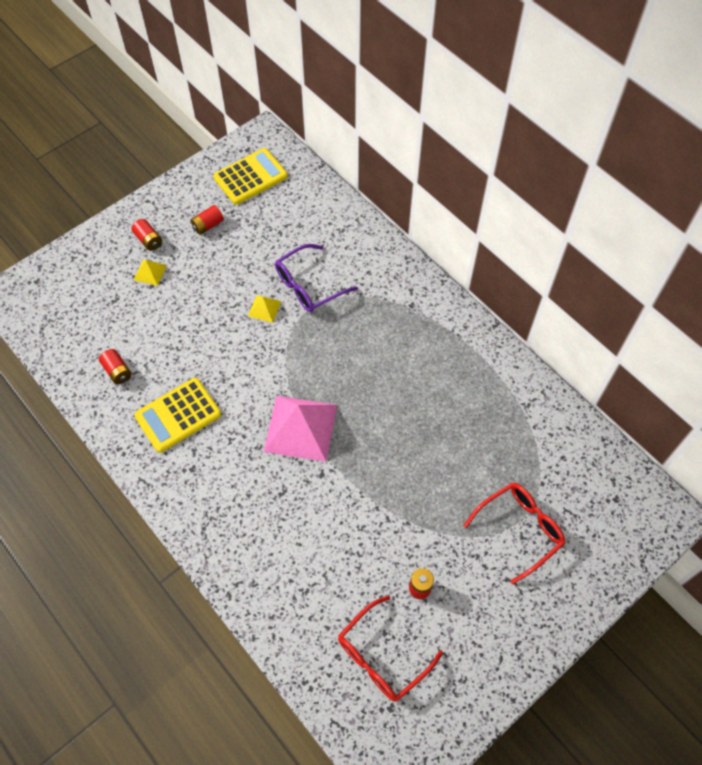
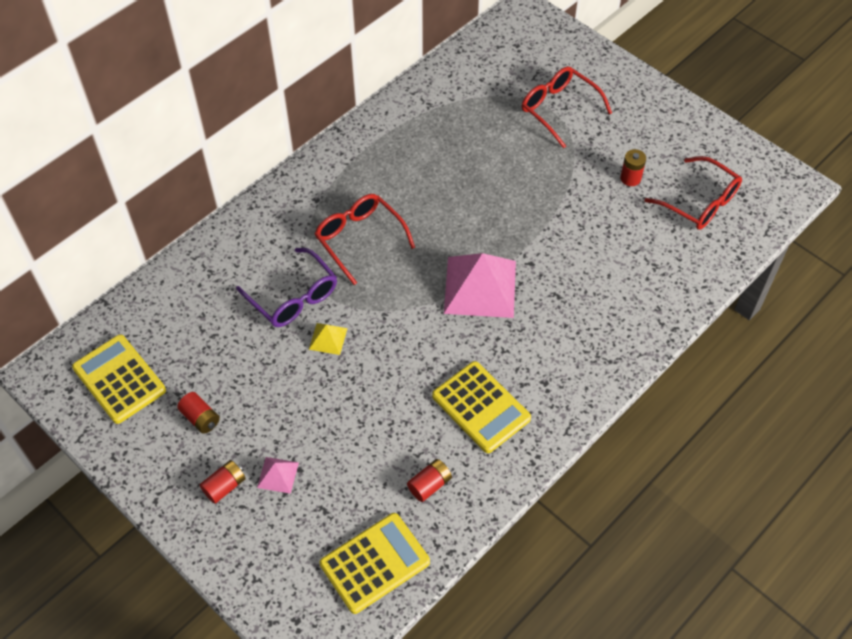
camera: 95 degrees left, 5 degrees down
(64, 330) = (375, 563): none -> yellow calculator
(150, 272) = (278, 475): yellow pyramid -> pink pyramid
(364, 336) = (359, 239): none -> red glasses

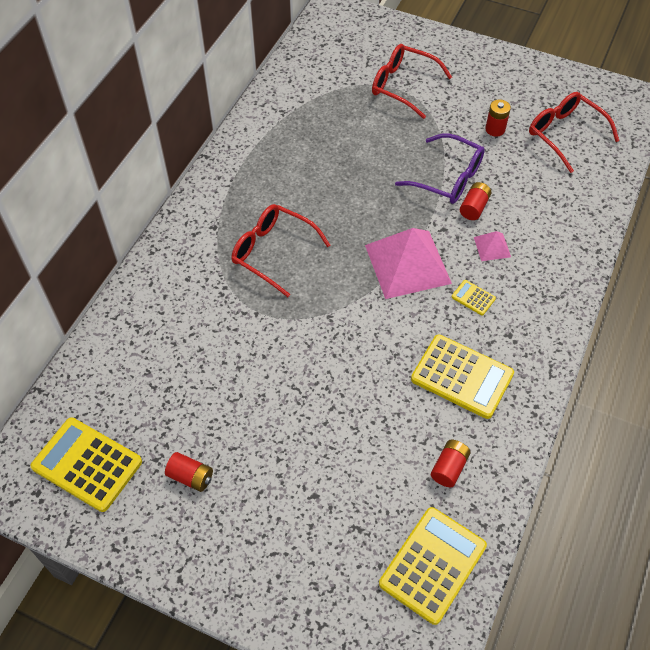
camera: 20 degrees left, 0 degrees up
(224, 486) = (246, 539): red battery -> red battery (474, 207)
(278, 475) = (295, 508): pink pyramid -> pink pyramid (492, 247)
(293, 297) = (233, 327): purple glasses -> purple glasses (448, 178)
(328, 338) = (285, 356): yellow pyramid -> none
(527, 337) = (473, 298): none -> yellow calculator
(700, 202) = (564, 134): red glasses -> red glasses turned 150 degrees counterclockwise

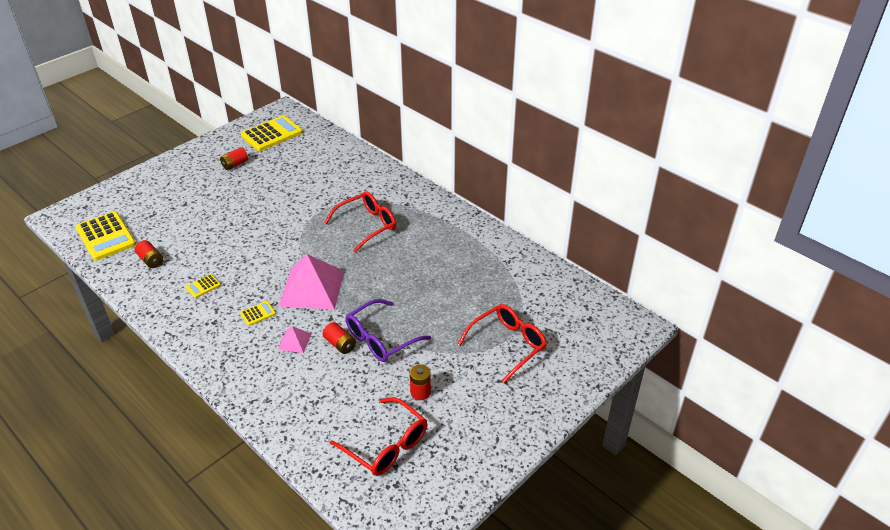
camera: 110 degrees right, 15 degrees down
(462, 377) = (203, 286): yellow calculator -> yellow calculator, size x0.45
(564, 134) = (386, 445): red glasses -> red glasses turned 60 degrees clockwise

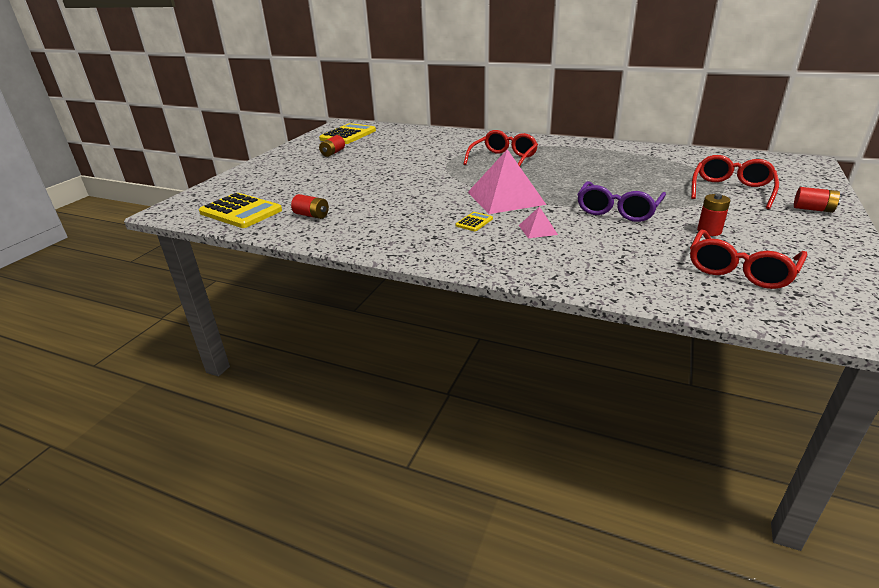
camera: 20 degrees left, 10 degrees down
(203, 286) = (391, 219): yellow calculator -> none
(340, 344) = (585, 222): red battery -> red battery (813, 209)
(386, 445) = (740, 270): red glasses -> red glasses turned 105 degrees clockwise

